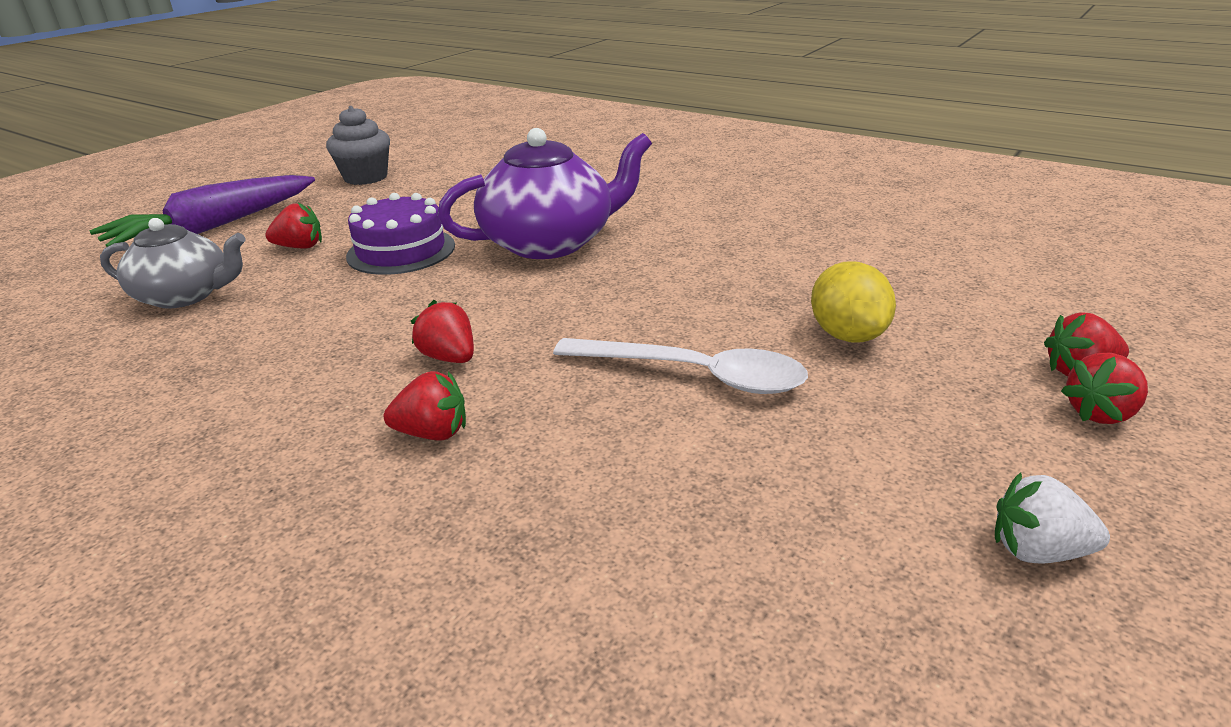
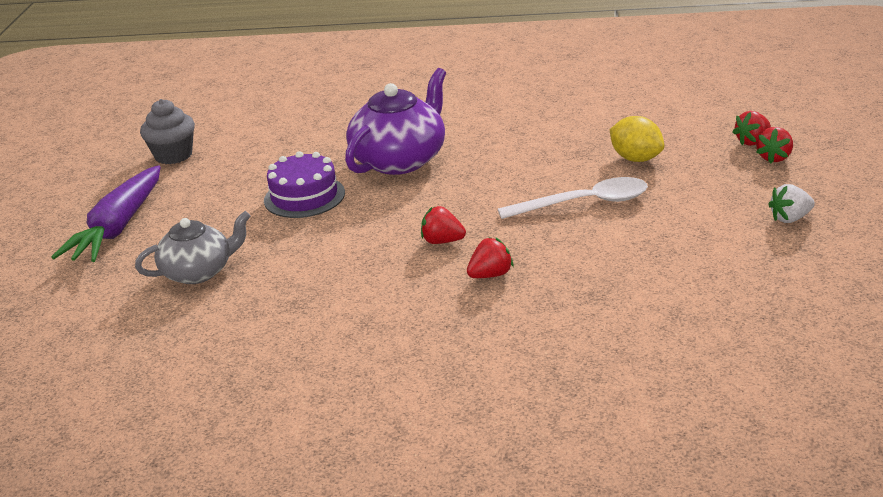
camera: 30 degrees left, 0 degrees up
(300, 247) = (222, 218): red strawberry -> none

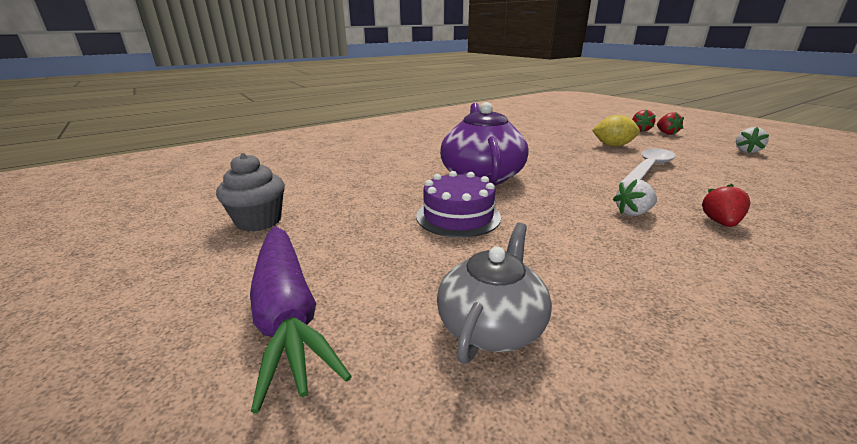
camera: 40 degrees left, 5 degrees down
(442, 241) = (633, 213): red strawberry -> white strawberry

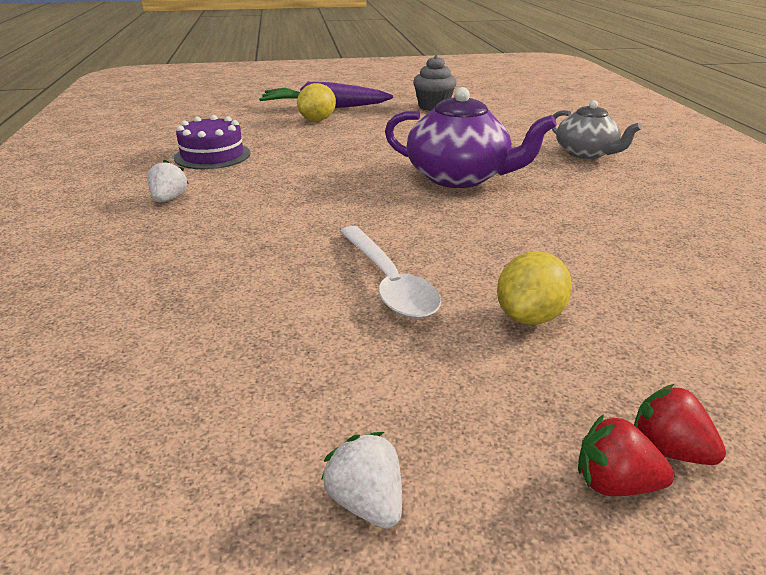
camera: 115 degrees right, 5 degrees up
(369, 294) = (317, 120): none -> yellow lemon
(458, 216) = (377, 150): purple cake -> purple cake (212, 155)
(491, 325) = (260, 135): grey teapot -> grey teapot (586, 153)
(633, 213) = (299, 210): white strawberry -> white strawberry (169, 199)
(720, 223) = (230, 238): red strawberry -> none

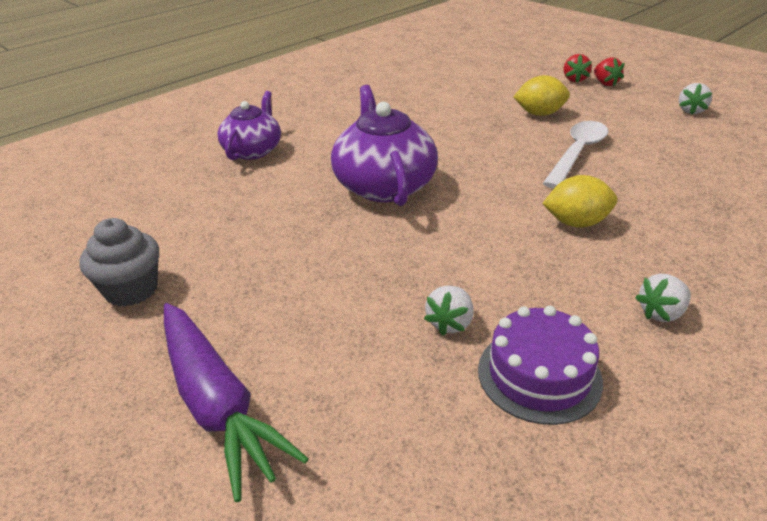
camera: 125 degrees left, 5 degrees up
(282, 151) = (450, 323): none -> white strawberry
(317, 120) = (293, 370): yellow lemon -> yellow lemon (576, 223)
(586, 153) = (253, 150): grey teapot -> purple teapot

